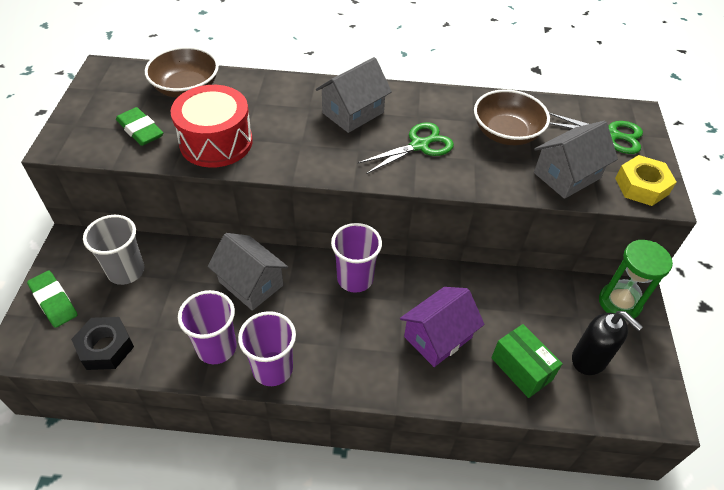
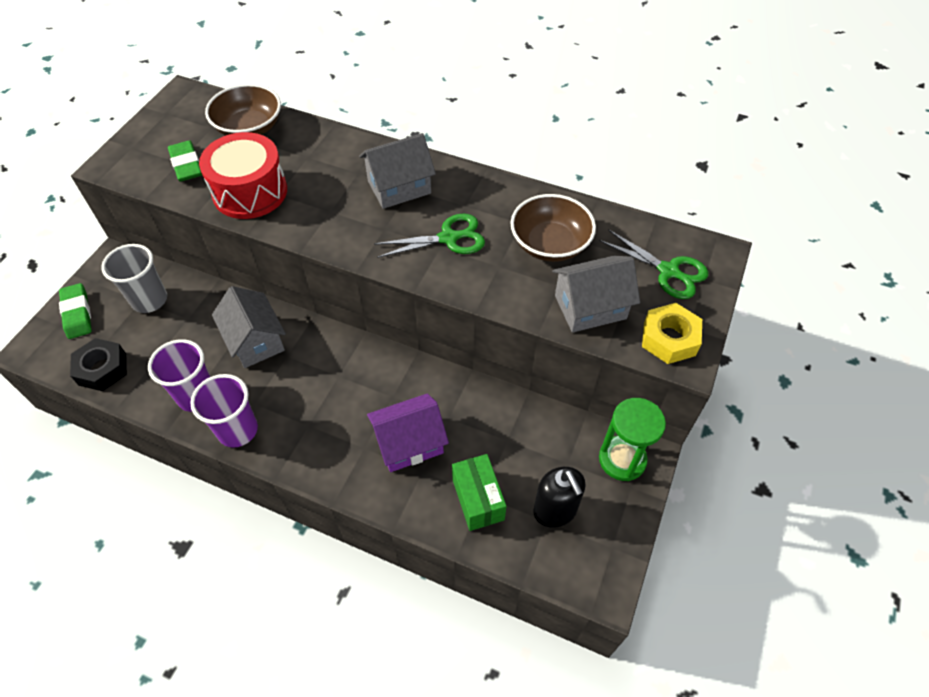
camera: 20 degrees right, 5 degrees up
(355, 279) = (356, 361): purple cup -> none

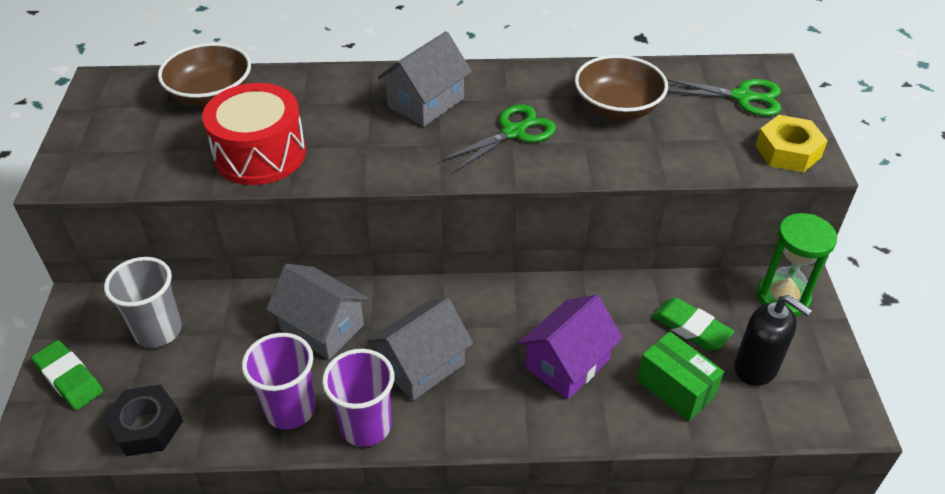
camera: 25 degrees left, 10 degrees down
(187, 165) = (161, 150): green eraser -> green eraser (691, 328)
(590, 307) = (697, 148): grey house -> grey house (421, 365)

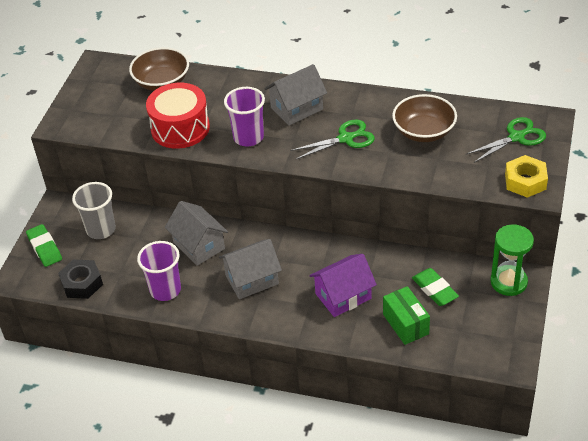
camera: 20 degrees right, 0 degrees up
(366, 426) = (206, 308): purple cup -> purple cup (248, 137)
(742, 97) = (516, 137): green scissors -> green scissors turned 60 degrees counterclockwise
(756, 368) = (465, 322): black soap dispenser -> none

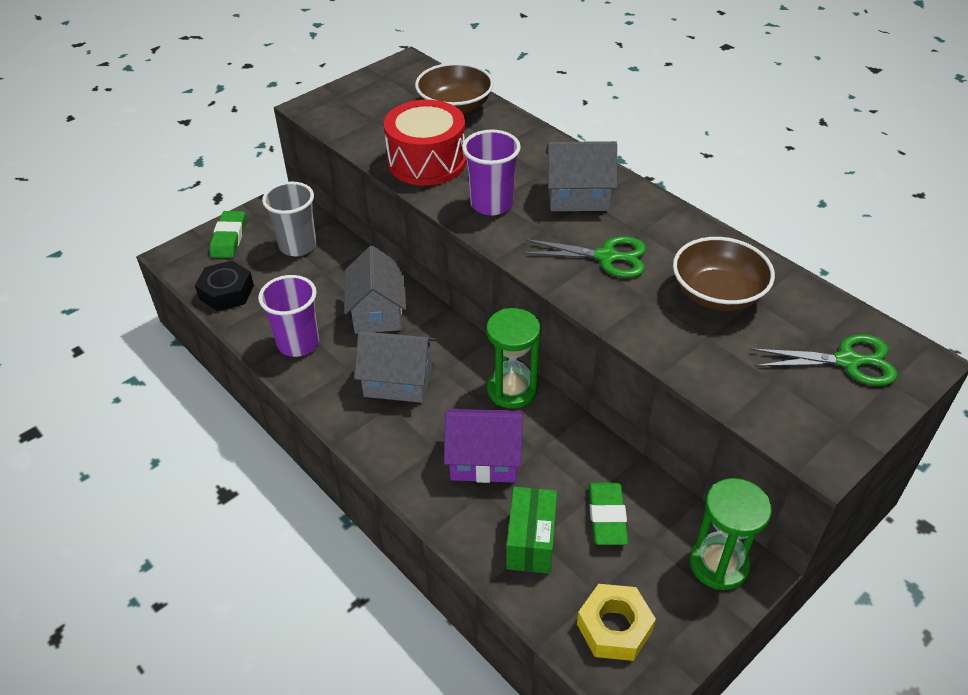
camera: 30 degrees right, 0 degrees up
(325, 249) = (512, 390): none -> green hourglass
(525, 181) = (813, 429): yellow nut -> yellow nut (614, 627)

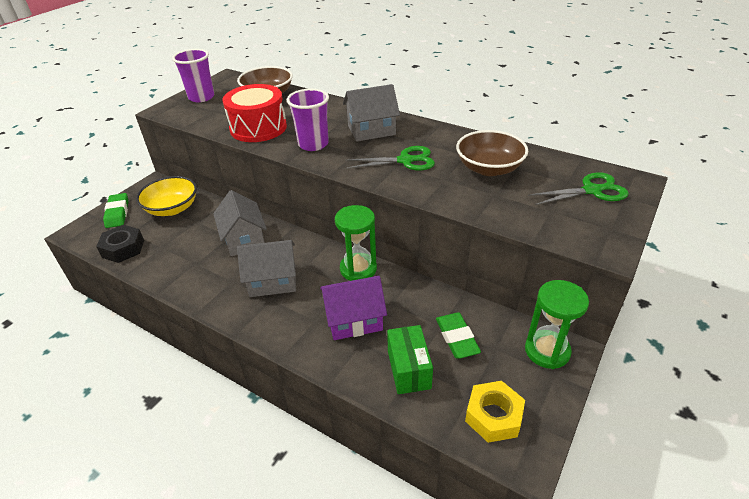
camera: 15 degrees left, 5 degrees down
(298, 246) = (172, 208): grey cup -> yellow bowl
(298, 343) = (188, 271): purple cup -> purple cup (201, 97)

